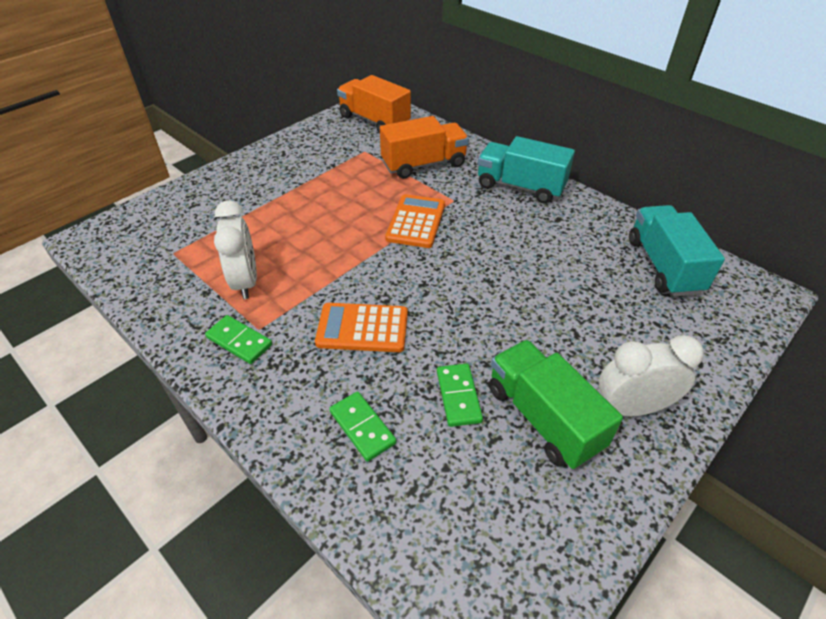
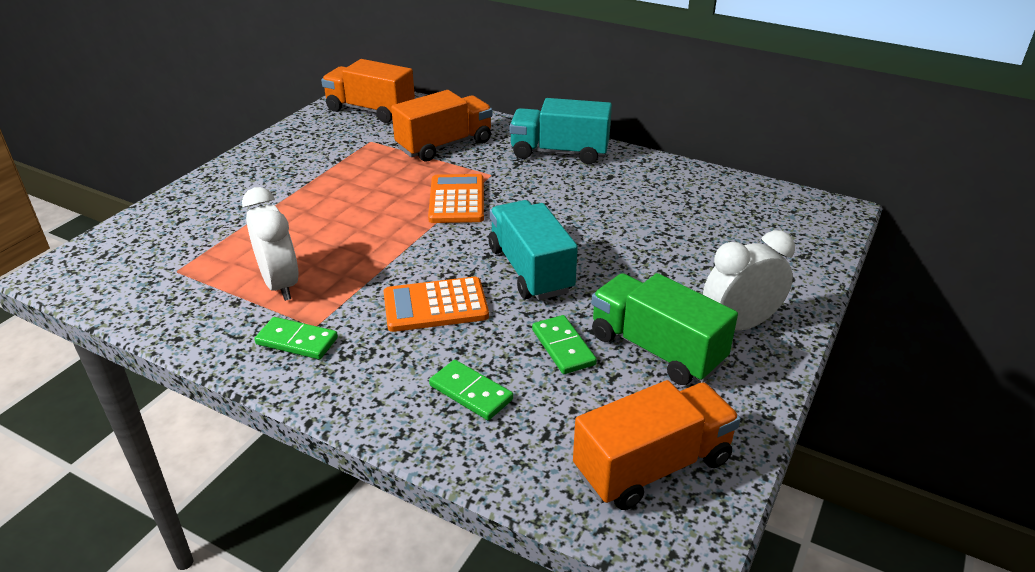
camera: 15 degrees left, 10 degrees down
(499, 551) = (652, 466): none -> orange truck
(663, 266) = (730, 202): turquoise truck -> turquoise truck (530, 270)

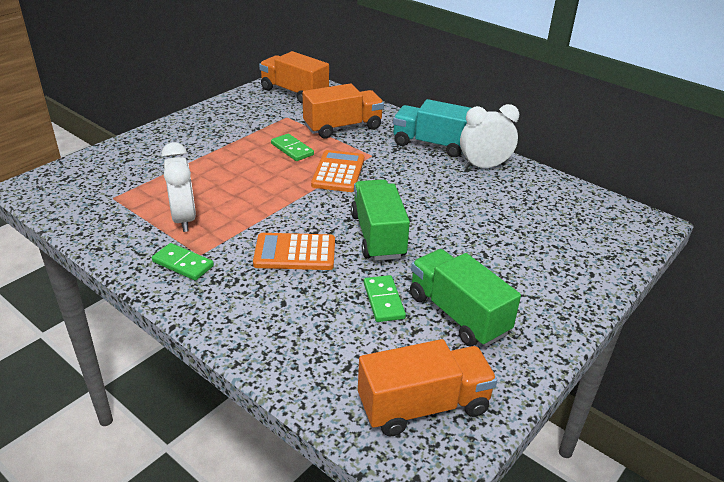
camera: 10 degrees right, 0 degrees up
(471, 392) = (300, 324): green domino -> green domino (292, 149)
(530, 270) = (378, 236): turquoise truck -> green truck
(739, 325) = (533, 306): white clock -> white clock (484, 166)

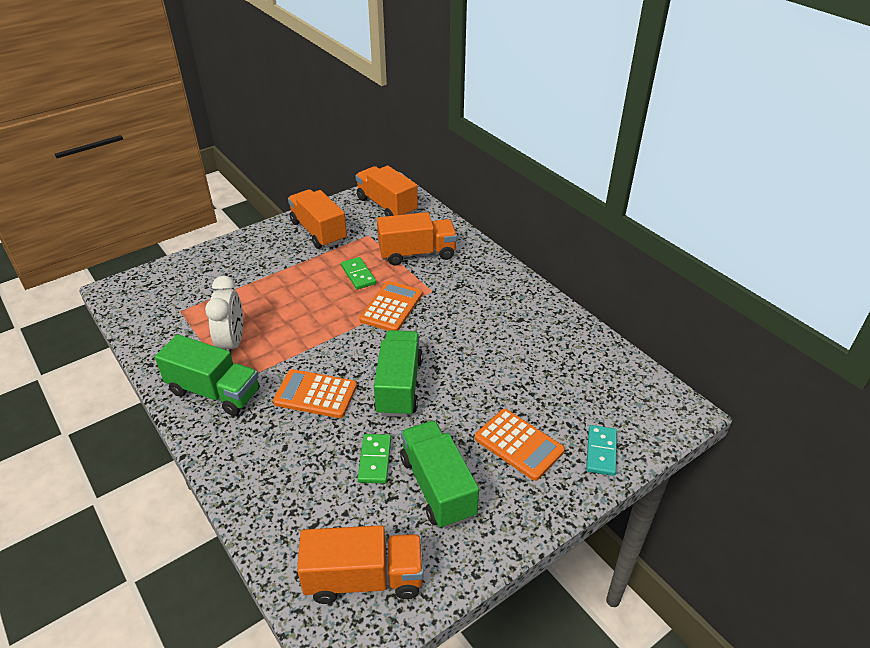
camera: 15 degrees right, 5 degrees up
(183, 264) = (214, 392): green domino -> green truck
(234, 118) = (318, 232): none -> orange truck
(432, 145) = (497, 285): turquoise truck -> none
(484, 166) = (539, 318): white clock -> none
(518, 268) = (519, 444): none -> orange calculator
(596, 264) = (601, 452): none -> turquoise domino

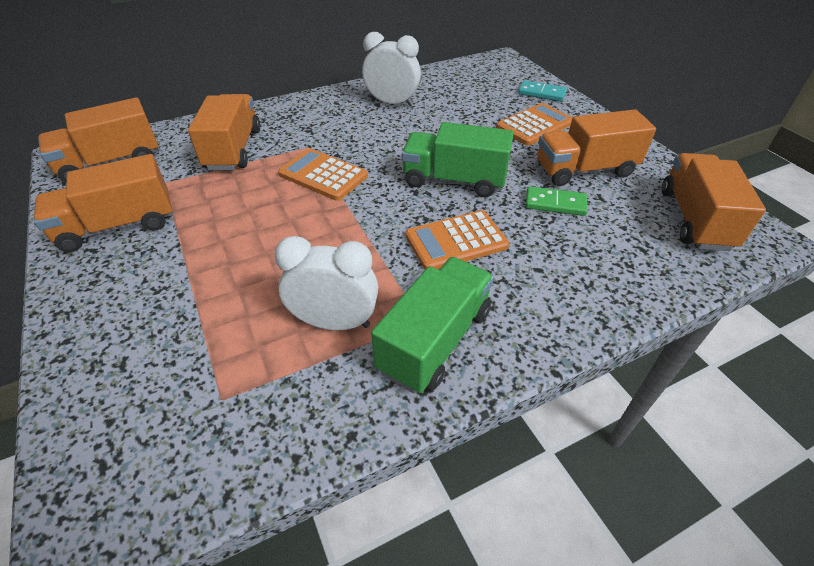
camera: 80 degrees left, 5 degrees up
(315, 394) = (456, 241): orange calculator -> orange calculator turned 45 degrees clockwise
(358, 275) = (246, 195): green domino -> none
(437, 487) = (585, 170): green truck -> orange truck
(526, 329) = (392, 103): none -> white clock

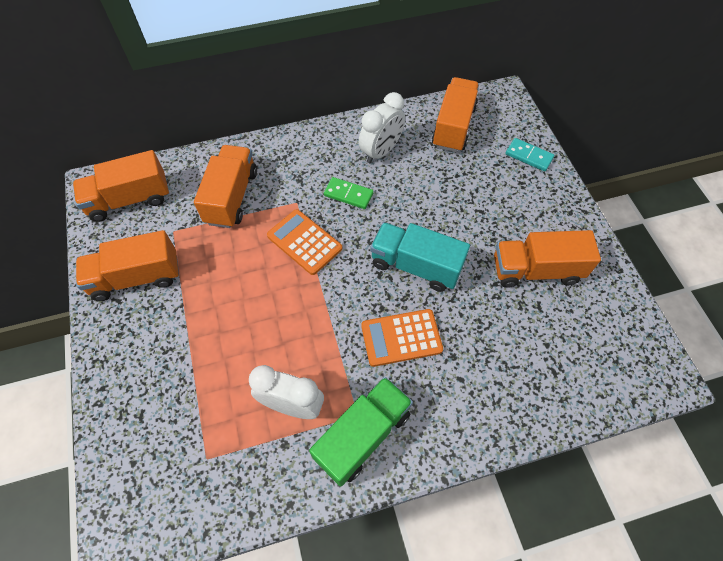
camera: 10 degrees right, 15 degrees up
(392, 103) = (381, 151): white clock -> white clock turned 105 degrees clockwise
(454, 180) = (416, 266): green truck -> turquoise truck
(534, 125) = (508, 202): orange calculator -> none
(555, 204) = (496, 308): green domino -> green domino (348, 194)
(694, 219) = (612, 346): orange truck -> orange truck (453, 127)

